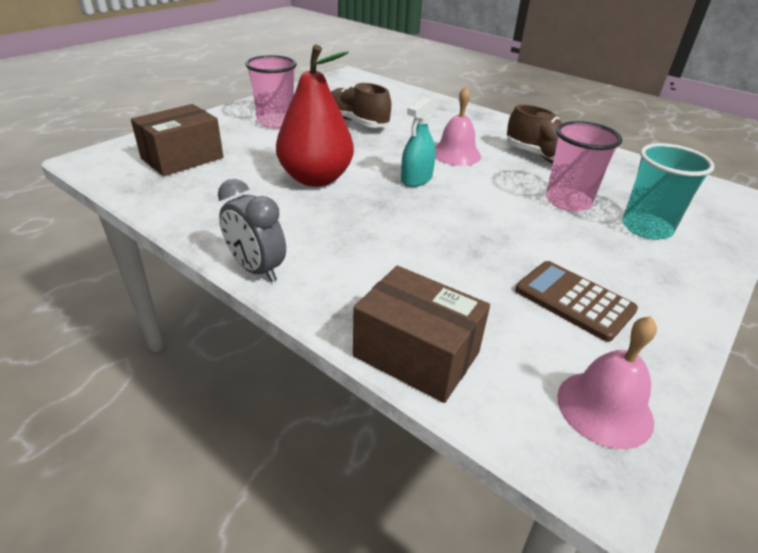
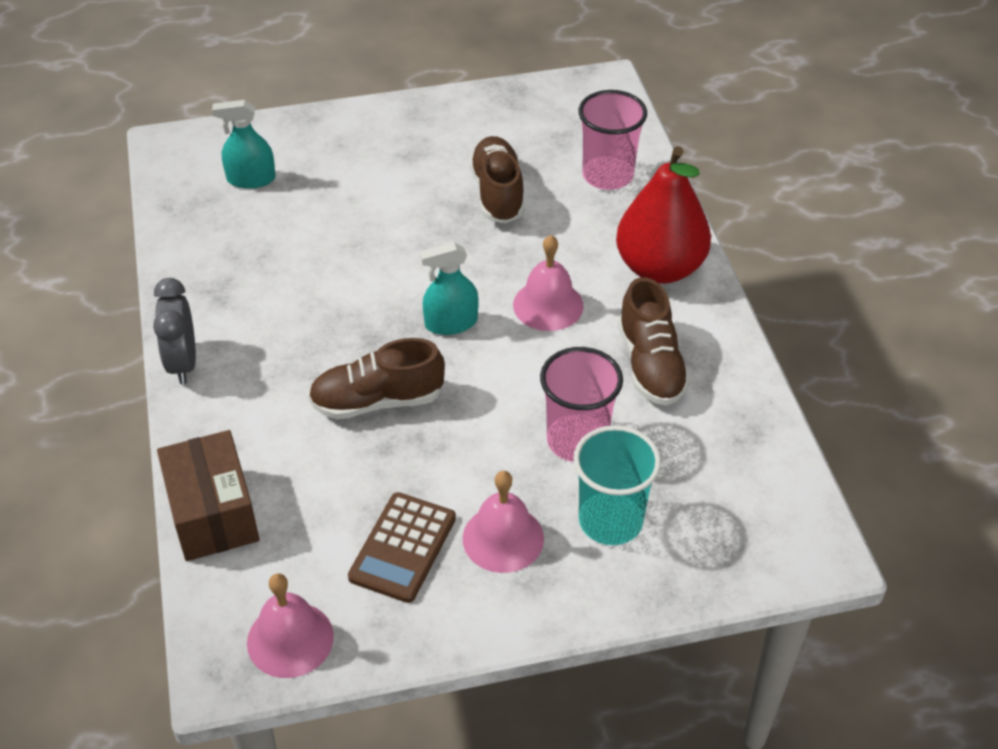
camera: 40 degrees right, 10 degrees up
(182, 158) = (251, 179): brown box -> turquoise spray bottle
(276, 122) = (402, 155): pink cup -> pink cup (607, 175)
(316, 179) = (348, 272): red pear -> red pear (660, 268)
(431, 231) = (377, 401): none -> brown shoe
(574, 300) = (403, 548): brown calculator -> brown calculator turned 150 degrees counterclockwise
(615, 264) = (503, 538): none -> pink bell

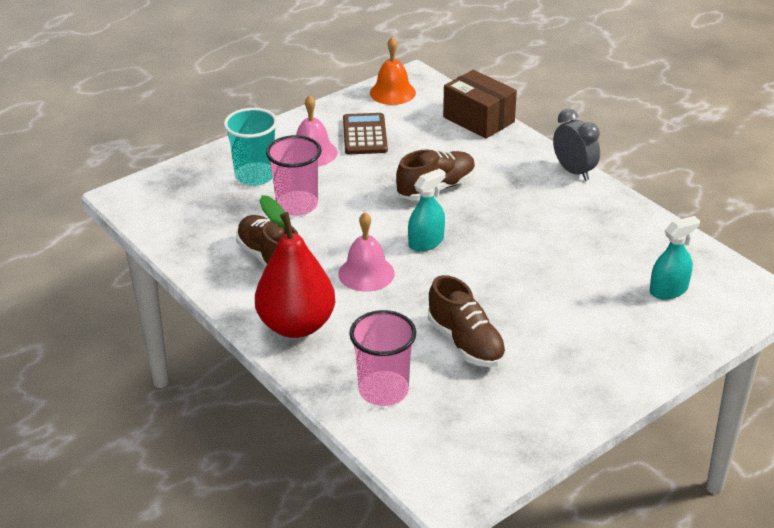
camera: 155 degrees right, 10 degrees down
(290, 639) = (392, 92): pink bell -> orange bell

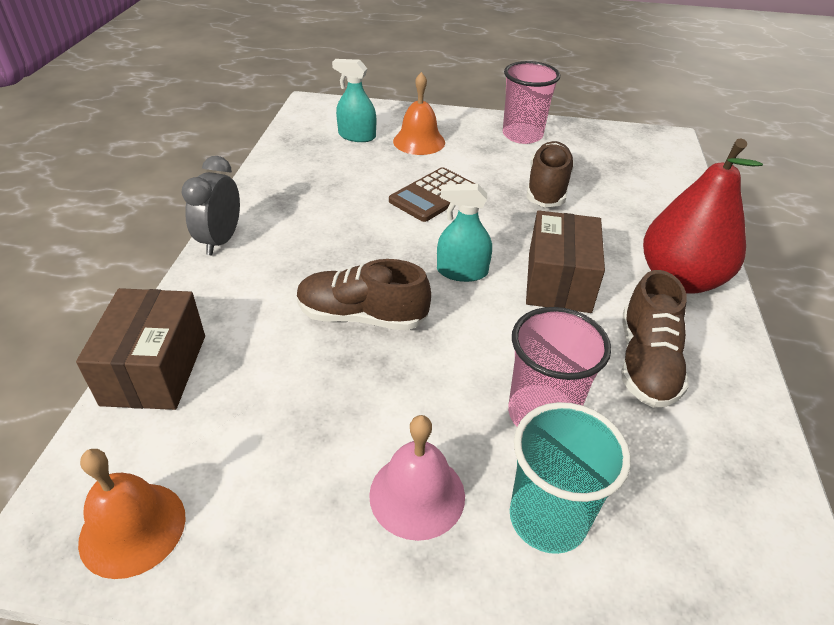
camera: 135 degrees left, 5 degrees up
(364, 135) = (307, 467): brown calculator -> brown calculator (433, 195)
(366, 273) = (559, 281): pink bell -> brown box
(383, 390) = (650, 198): pink cup -> pink cup (522, 135)
(621, 319) = (419, 141): none -> orange bell

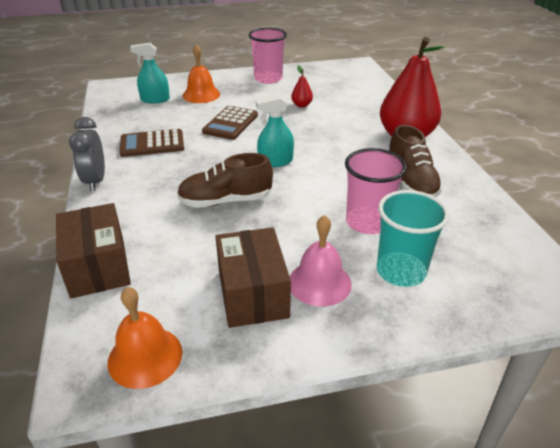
camera: 20 degrees left, 5 degrees down
(317, 203) = (152, 144): none -> brown calculator
(547, 188) = (301, 105): brown shoe -> red pear
(559, 281) = (338, 153): brown box -> brown box (253, 293)

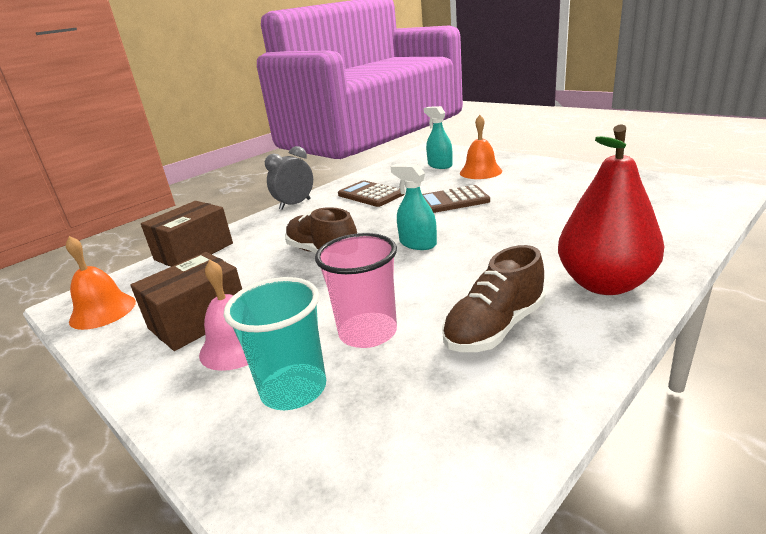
camera: 60 degrees right, 10 degrees down
(268, 79) = (571, 175): pink cup -> none
(301, 105) = (551, 208): red pear -> none

